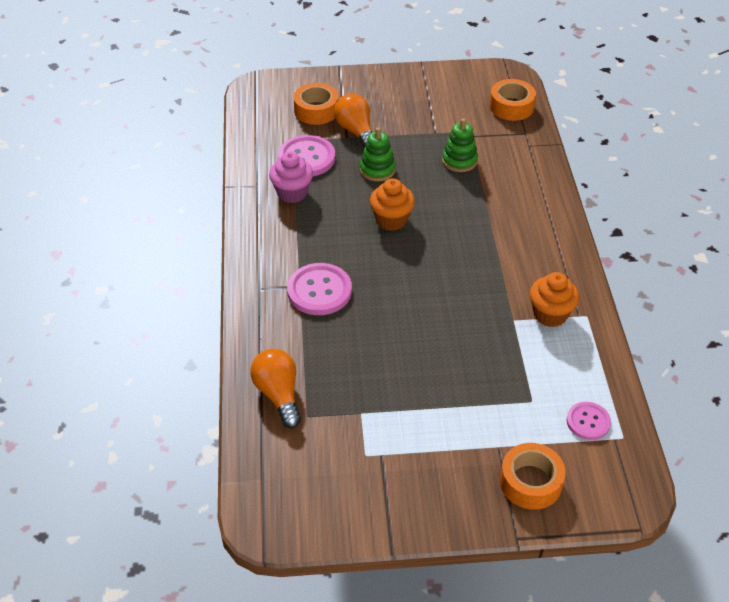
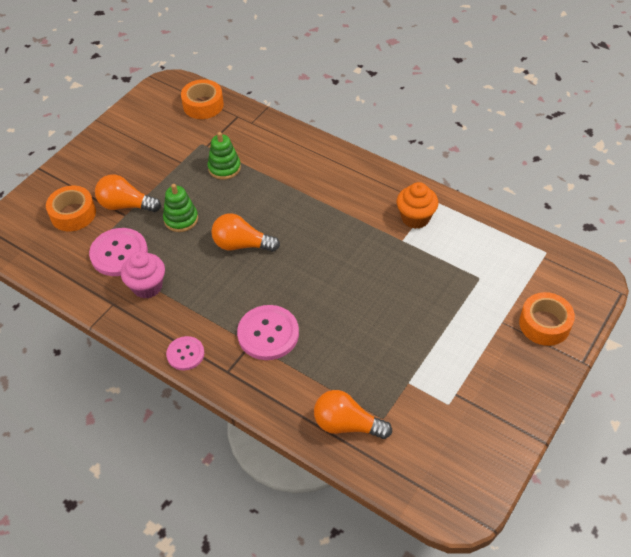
camera: 50 degrees left, 5 degrees up
(391, 220) = (241, 245): orange cupcake -> orange light bulb
(588, 422) = (520, 261): pink button -> pink button (185, 354)

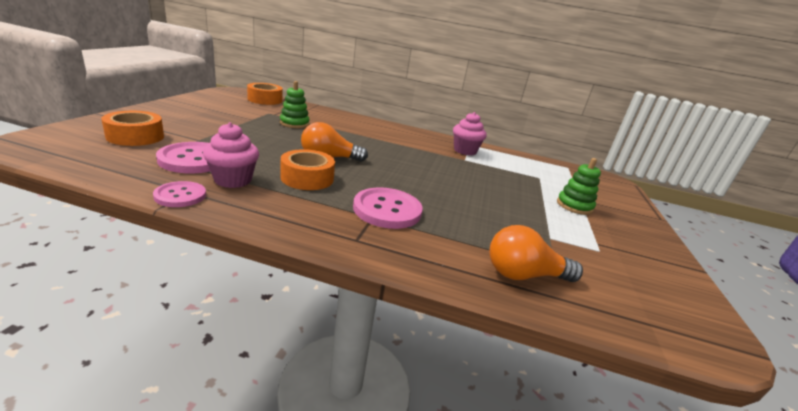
camera: 25 degrees left, 25 degrees down
(126, 205) = (199, 135): orange light bulb -> none
(181, 219) = (261, 144): green stacking toy -> green stacking toy (574, 206)
(185, 354) = (296, 227): pink button -> pink button (180, 195)
(415, 218) = (464, 151): orange cupcake -> pink cupcake
(544, 324) = (610, 200): orange tape -> orange tape (307, 178)

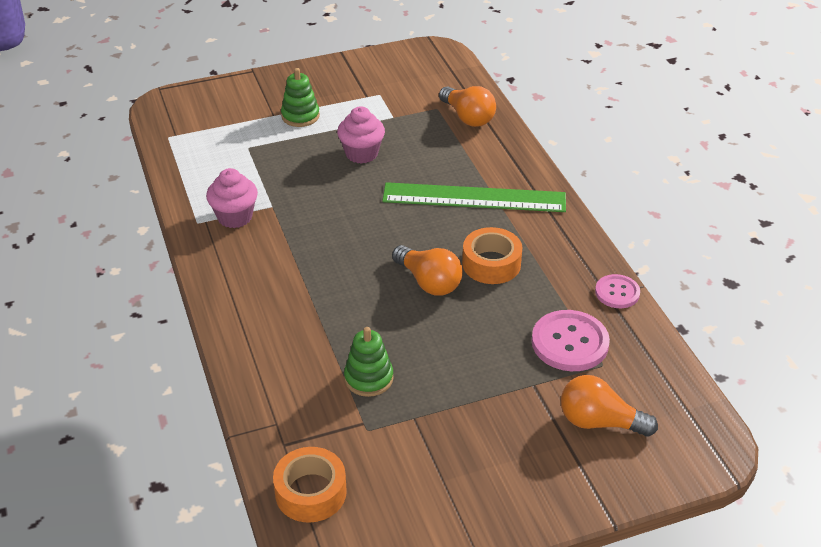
camera: 120 degrees left, 15 degrees up
(135, 136) = (599, 422): orange tape -> orange light bulb
(233, 180) = (560, 293): pink cupcake -> pink cupcake (361, 154)
(387, 210) = (474, 198): pink button -> green ruler

